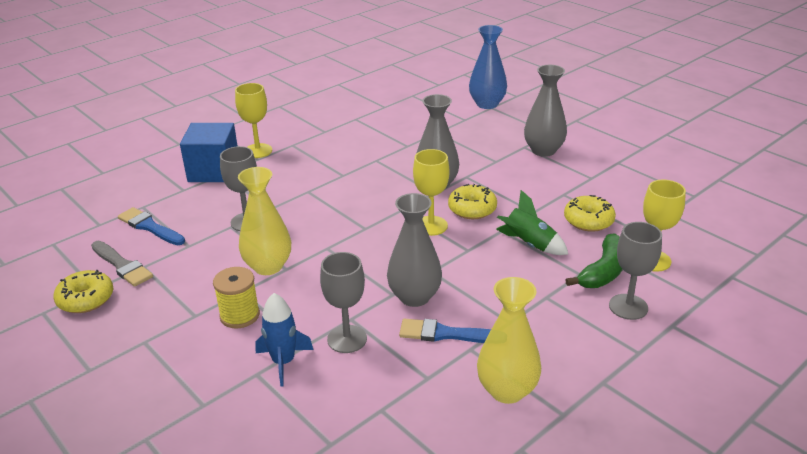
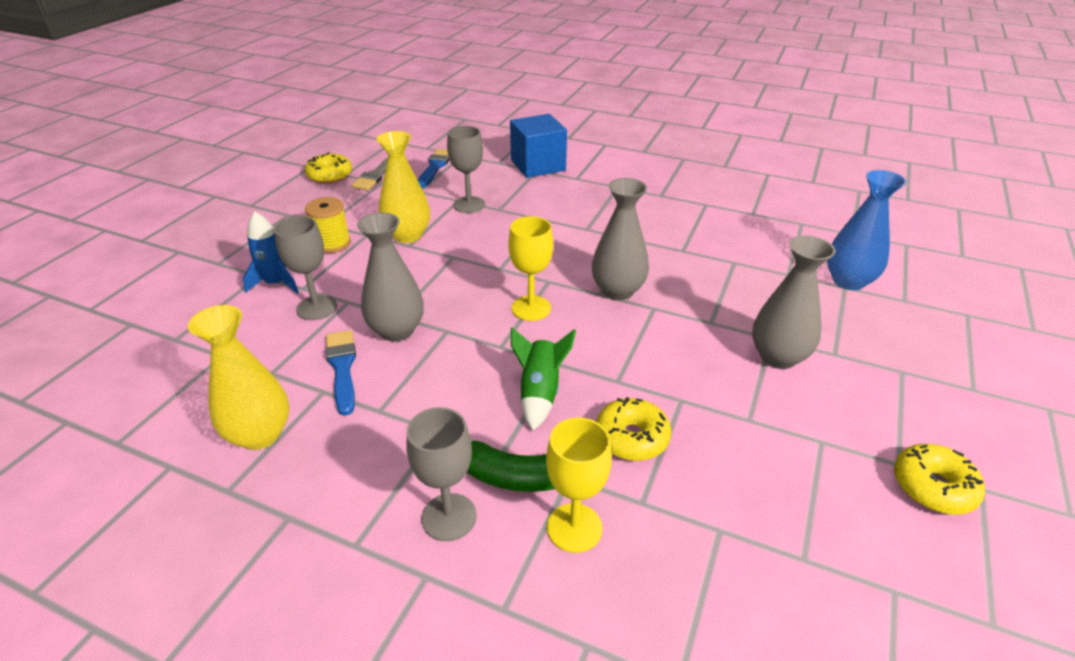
camera: 65 degrees right, 5 degrees up
(258, 151) = (590, 173): yellow goblet -> none
(472, 209) = (585, 329): yellow donut -> yellow donut (933, 487)

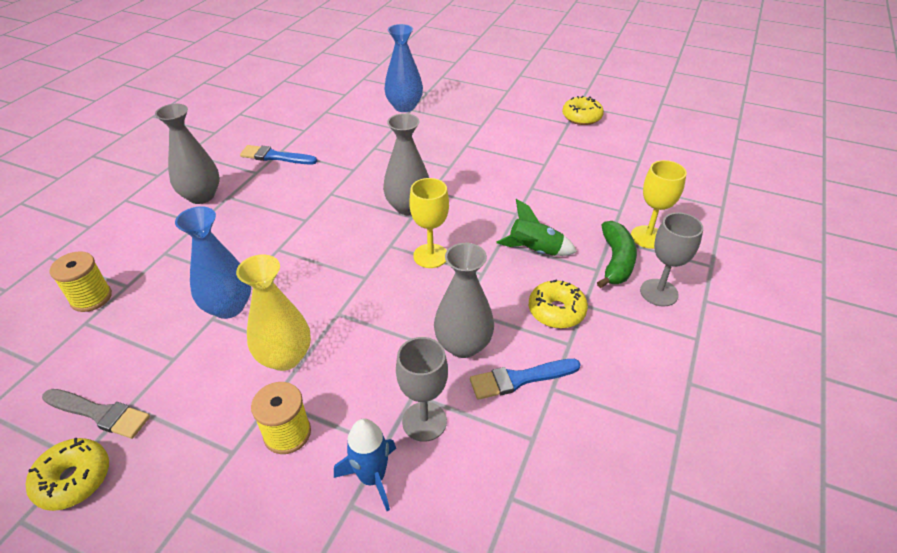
camera: 90 degrees left, 5 degrees up
(260, 434) = (614, 425): yellow vase -> none
(435, 167) = (109, 348): blue brush -> blue brush (275, 157)
(469, 205) = (228, 307): grey goblet -> blue vase
(486, 152) = (91, 298): none -> yellow spool
(538, 165) = (152, 252): blue cube -> none
(631, 438) = (570, 210): yellow donut -> yellow donut (556, 311)
(778, 357) = (486, 145): grey vase -> grey vase (201, 196)

